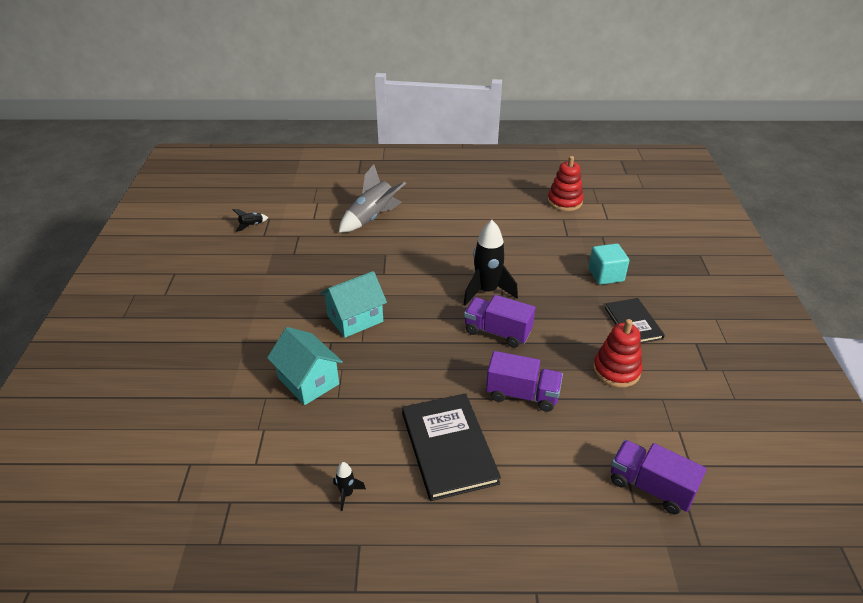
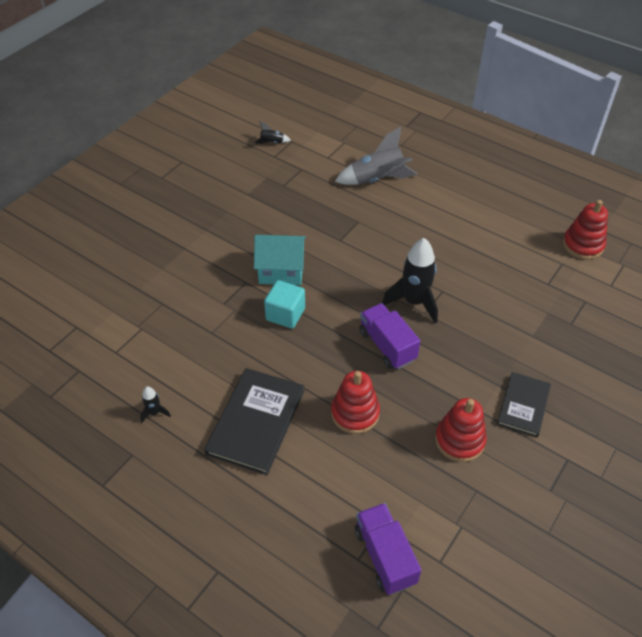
camera: 35 degrees right, 10 degrees up
(308, 381) = (202, 307): turquoise house -> none
(522, 394) = (355, 413): purple truck -> red stacking toy
(606, 275) = (546, 344): turquoise cube -> turquoise cube (285, 314)

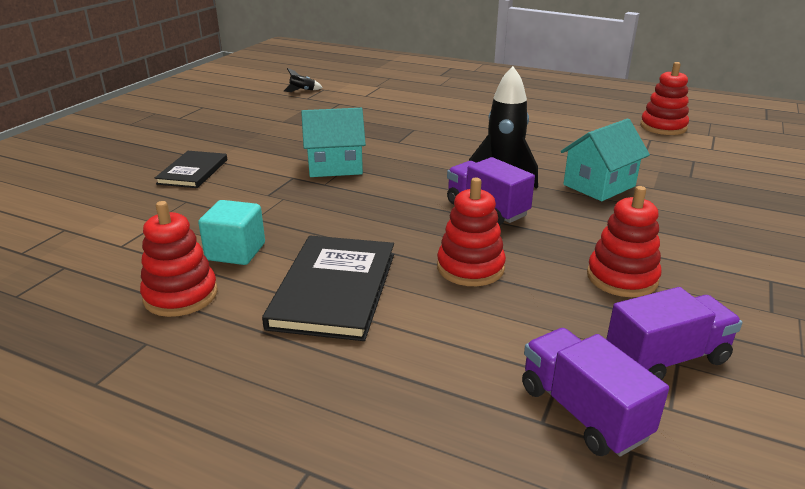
camera: 10 degrees left, 20 degrees down
(155, 412) = (181, 295): black rocket -> red stacking toy
(285, 314) = (349, 196): turquoise cube -> turquoise cube (236, 252)
(377, 180) = (424, 104): grey rocket -> none
(455, 521) = (666, 358): none -> purple truck
(488, 326) = (599, 185): none -> turquoise house
(523, 405) = (682, 240): black book -> black book (193, 172)

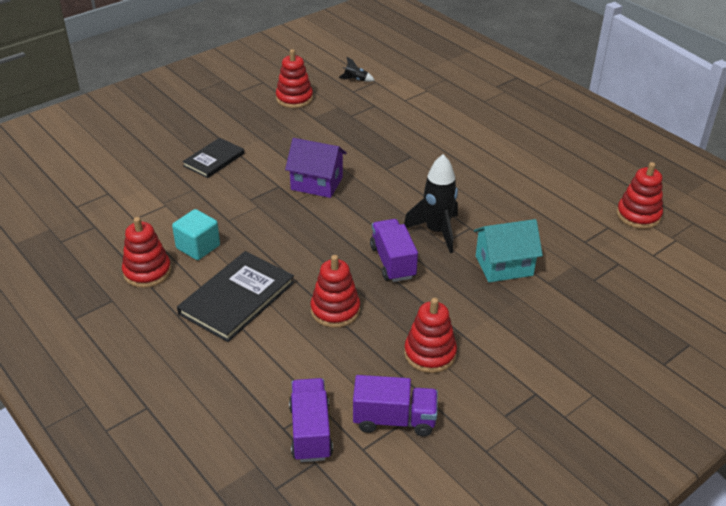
camera: 25 degrees right, 10 degrees up
(249, 112) = (294, 98): none -> red stacking toy
(335, 166) = (317, 183): turquoise house -> purple house

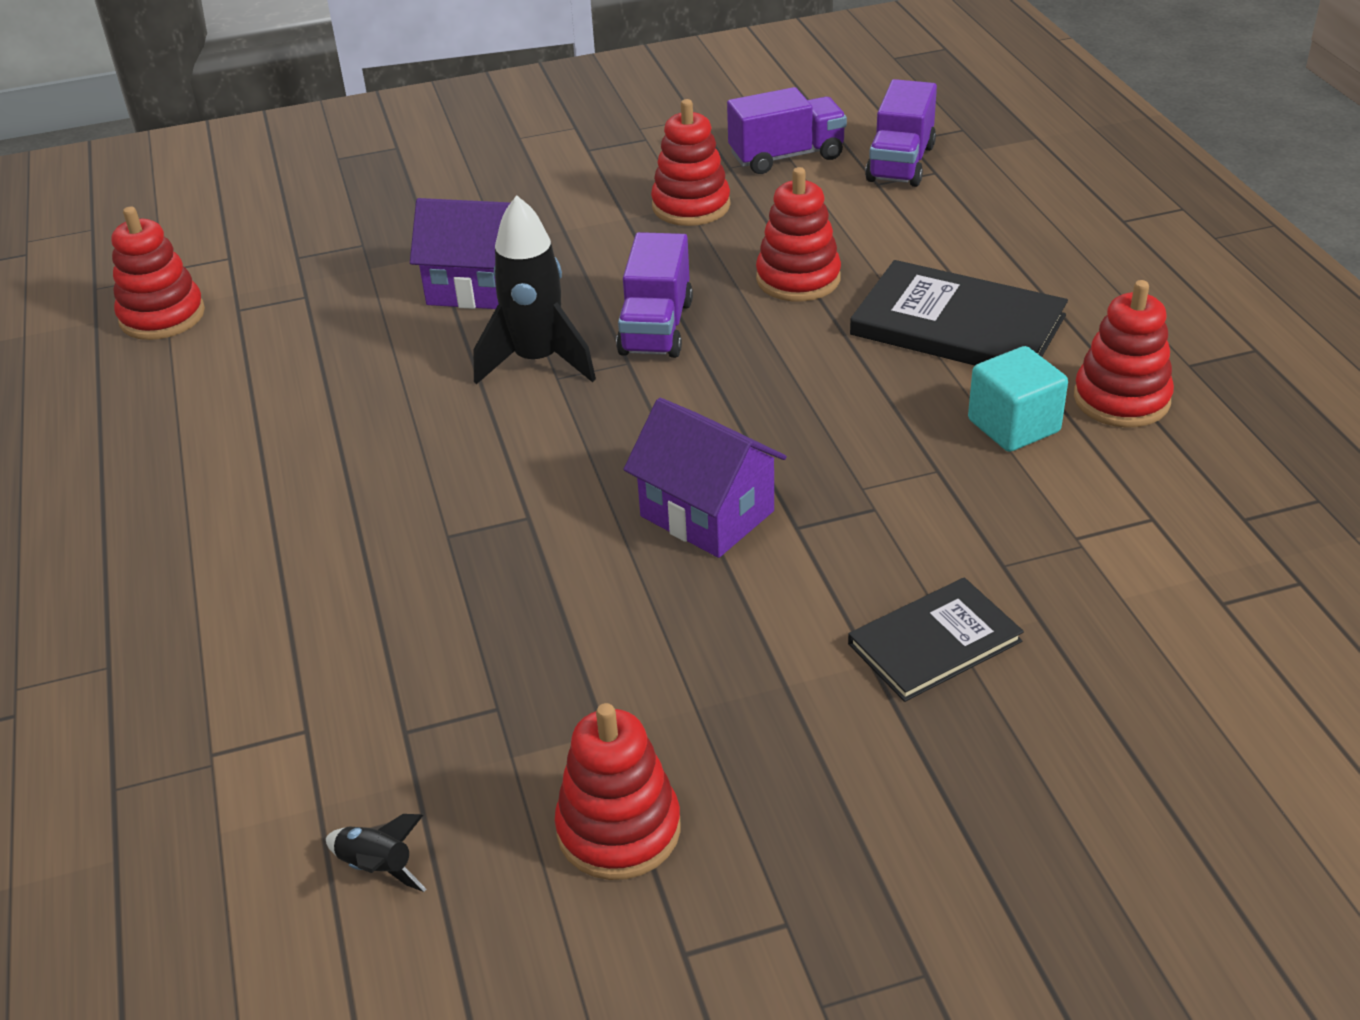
camera: 155 degrees left, 0 degrees up
(237, 298) = (957, 325): black book -> black book turned 60 degrees clockwise
(394, 420) = (786, 156): purple truck -> purple truck turned 135 degrees clockwise
(504, 265) = (477, 287): turquoise house -> purple house

